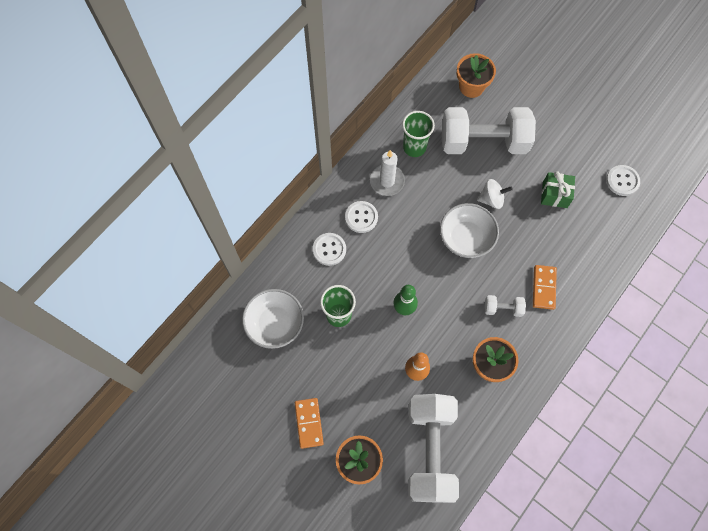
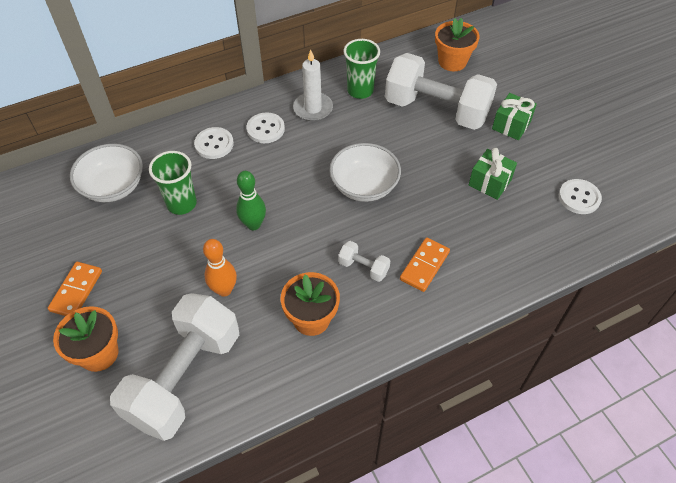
camera: 25 degrees right, 15 degrees down
(491, 199) = (414, 162): white spinning top -> none
(545, 133) = (511, 125): none -> green gift

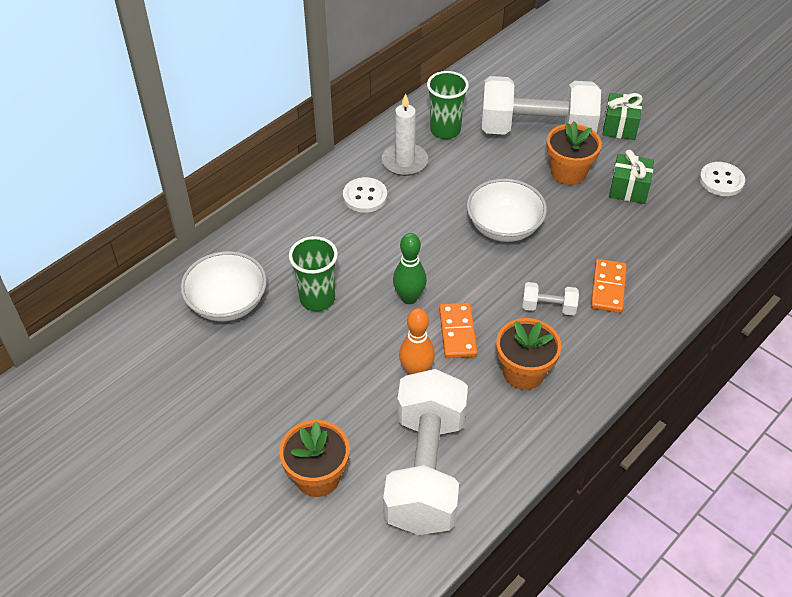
camera: 20 degrees left, 5 degrees down
(76, 291) = (253, 422): orange domino -> orange domino (457, 332)
(214, 144) = (316, 227): white button -> none
(452, 61) = (525, 76): orange flower pot -> orange flower pot (568, 172)

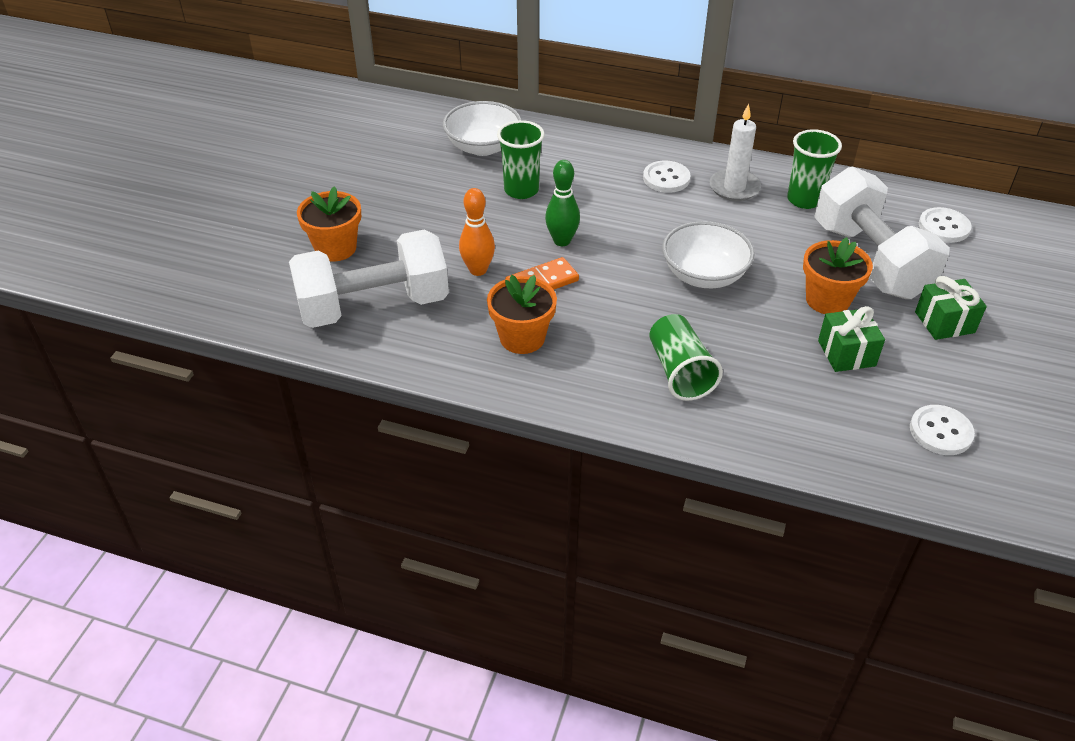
camera: 65 degrees right, 5 degrees down
(520, 77) = (944, 227): none -> white button
(548, 307) = (618, 334): white dumbbell -> none
(608, 288) = (680, 372): orange domino -> green cup

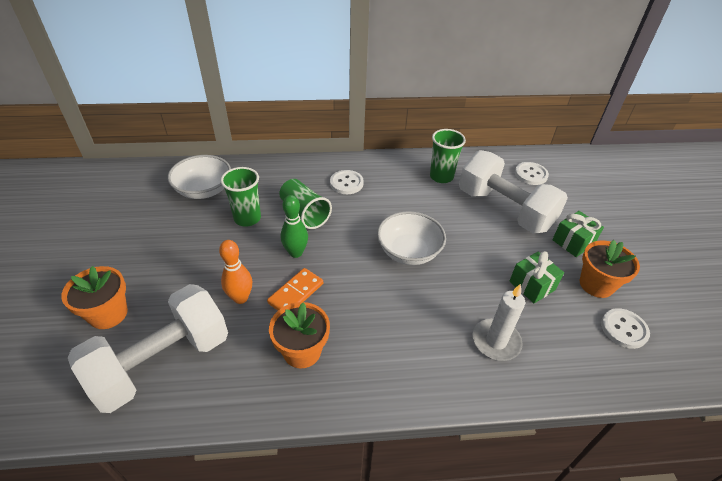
camera: 25 degrees left, 0 degrees up
(680, 372) = (434, 341): green cup -> green cup (304, 213)
(734, 188) = (394, 179): white candle -> white candle (496, 341)
(827, 300) = (496, 247): orange flower pot -> orange flower pot (596, 284)

